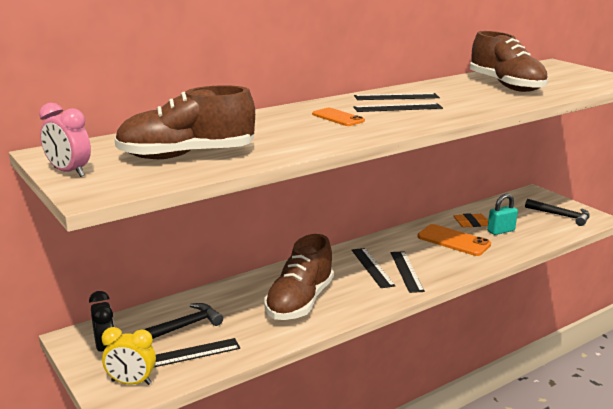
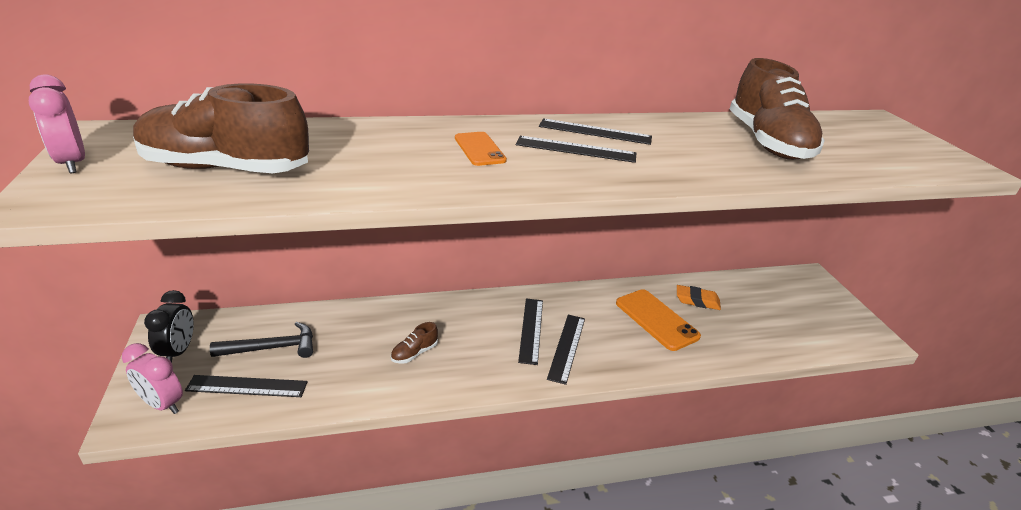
camera: 20 degrees right, 10 degrees up
(131, 382) = (162, 404): yellow clock -> pink clock
(300, 301) = (414, 353): brown shoe -> brown shoe, size x0.41
(501, 231) = (727, 322): turquoise padlock -> none
(561, 216) = (825, 321): black hammer -> none

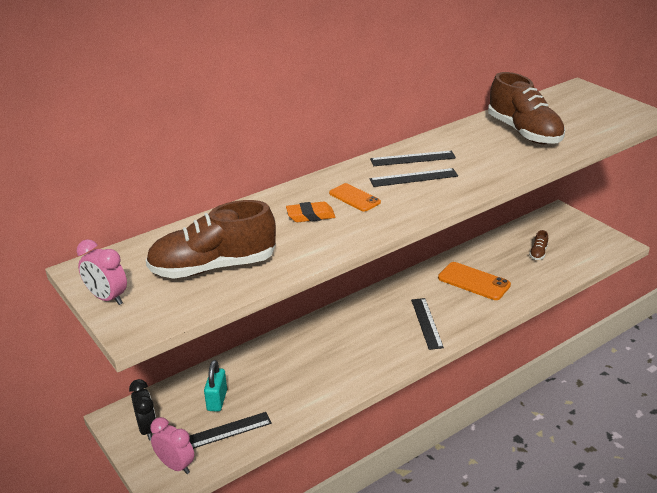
camera: 20 degrees left, 0 degrees up
(162, 404) = (175, 465): pink clock -> pink clock turned 150 degrees counterclockwise
(272, 348) = (217, 400): black hammer -> turquoise padlock
(414, 353) = (324, 365): brown shoe -> brown shoe (538, 253)
(531, 330) = (393, 319): black ruler -> none
(697, 300) = (492, 257): orange eraser -> orange eraser (310, 216)

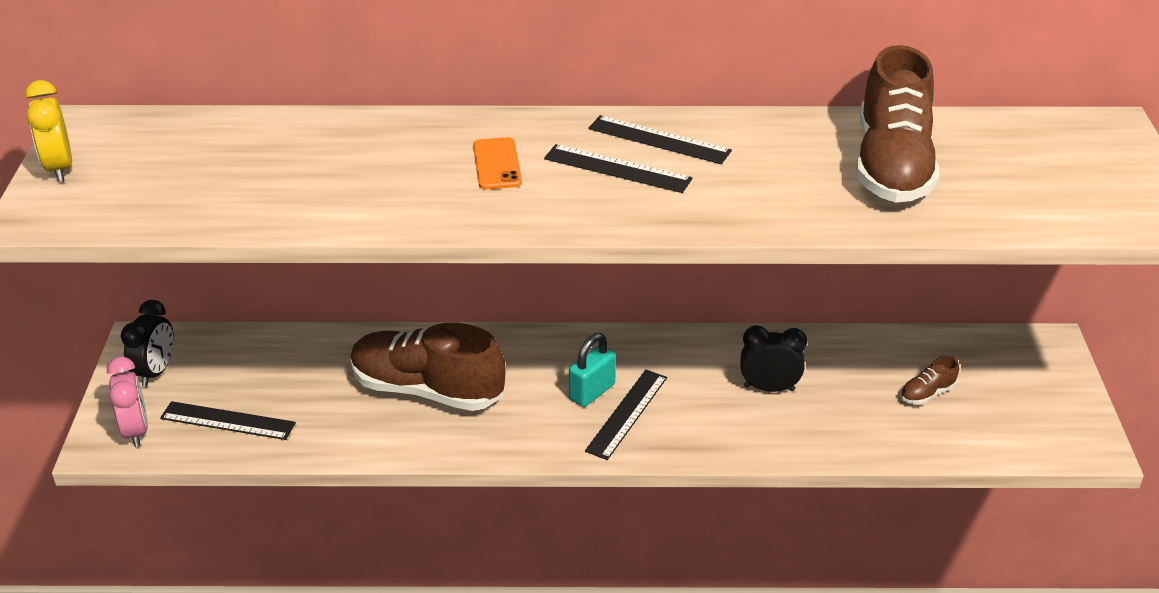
camera: 35 degrees right, 5 degrees up
(107, 298) = (60, 168): pink clock -> yellow clock
(213, 267) = (209, 182): brown shoe -> brown shoe (427, 390)
(217, 400) = (261, 378): turquoise padlock -> turquoise padlock (592, 392)
(310, 216) = (408, 165): orange eraser -> none
(474, 281) = (769, 388): orange phone -> black clock

